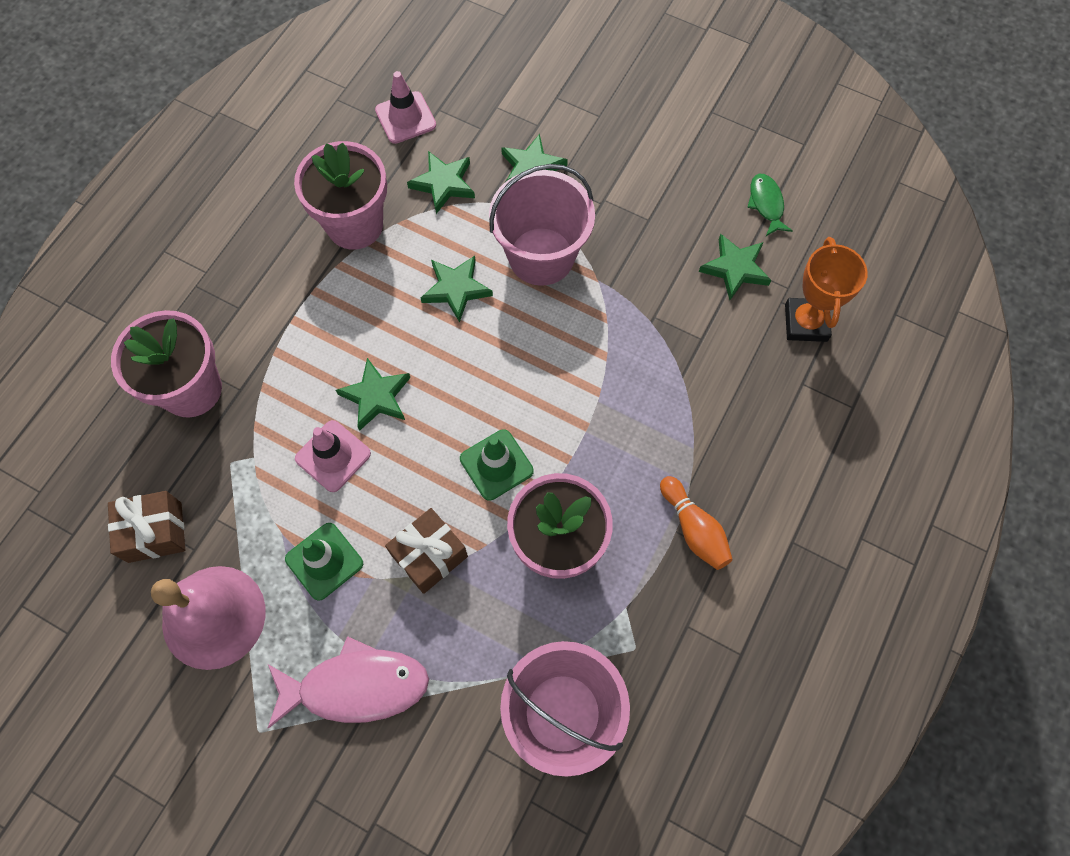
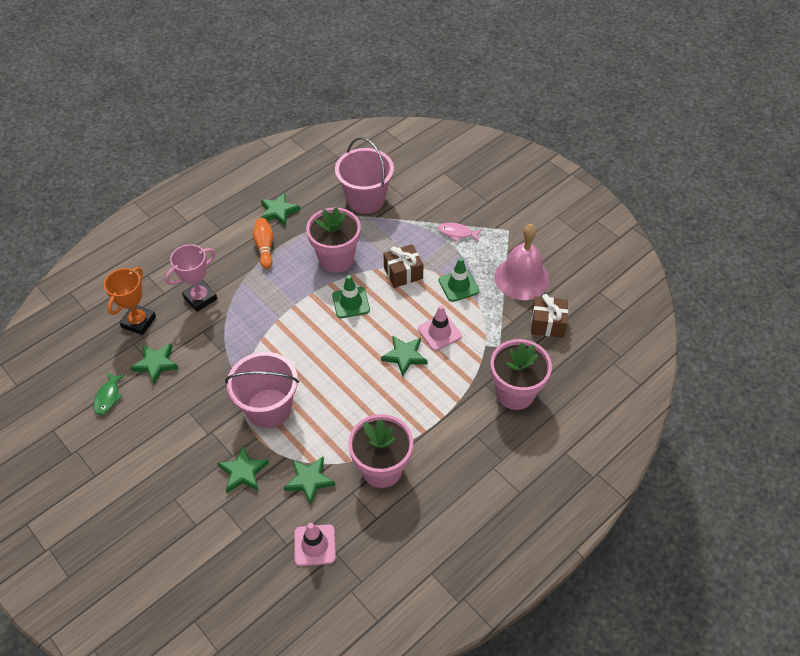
camera: 160 degrees left, 15 degrees down
(356, 686) = (457, 233): pink fish -> pink fish, size x0.54
(456, 289) = (332, 404): green star -> green star (278, 211)
(740, 393) = (200, 298): none -> pink trophy

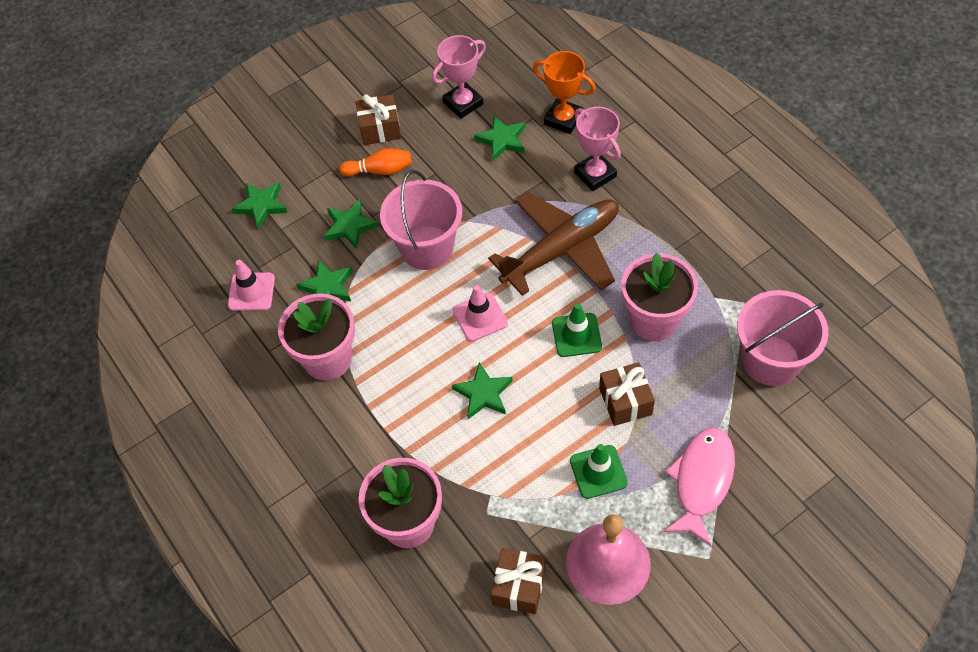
camera: 100 degrees right, 5 degrees up
(108, 397) = (463, 103): green fish -> pink trophy
(129, 462) = (380, 129): none -> brown gift
(265, 247) = (677, 238): orange bowling pin -> orange bowling pin (379, 170)
(273, 316) = (561, 249): none -> brown plane
(278, 211) = (744, 252): green star -> green star (261, 206)
(439, 332) = (517, 439): pink traffic cone -> pink traffic cone (480, 317)
(457, 233) = (701, 481): pink fish -> pink fish, size x1.85

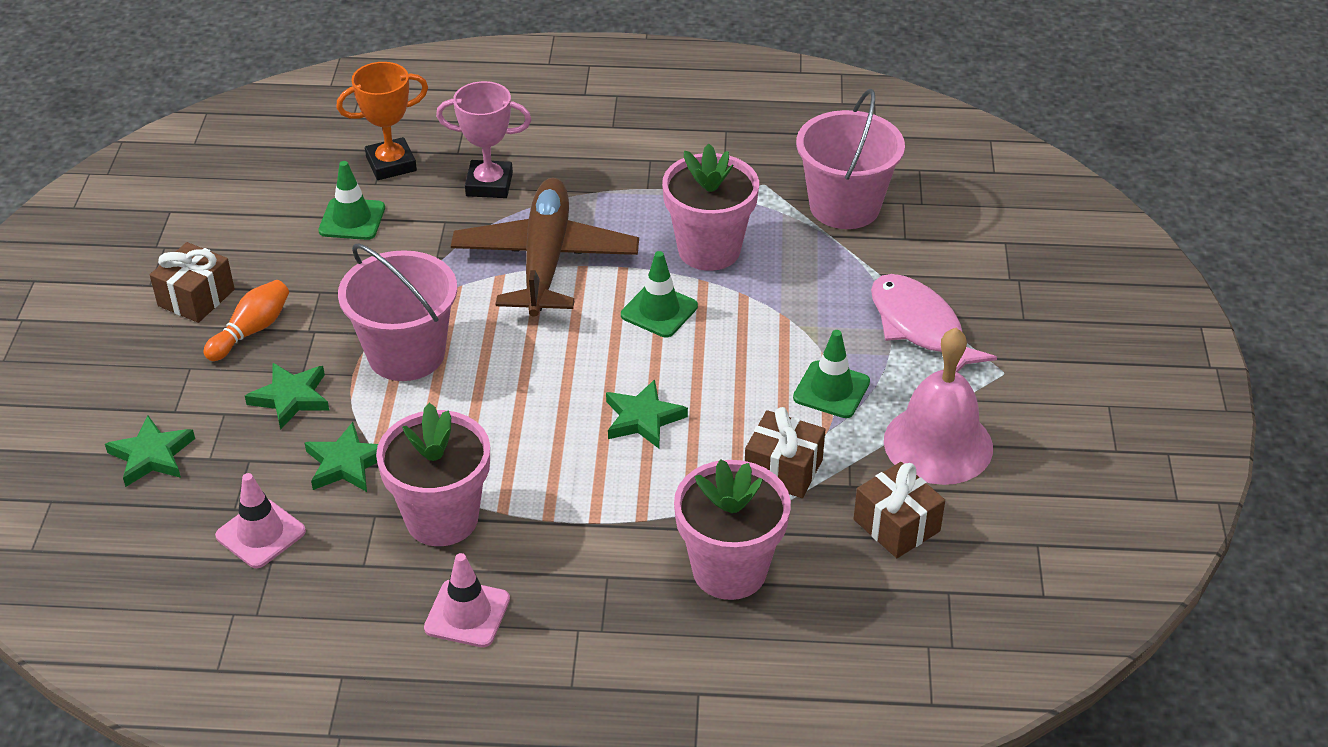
camera: 55 degrees left, 15 degrees down
(463, 103) = (261, 218): pink trophy -> none
(480, 317) = (547, 366): pink traffic cone -> pink traffic cone (467, 614)
(502, 140) = (352, 219): green star -> green traffic cone
(625, 401) = (775, 324): brown gift -> brown gift (783, 469)

